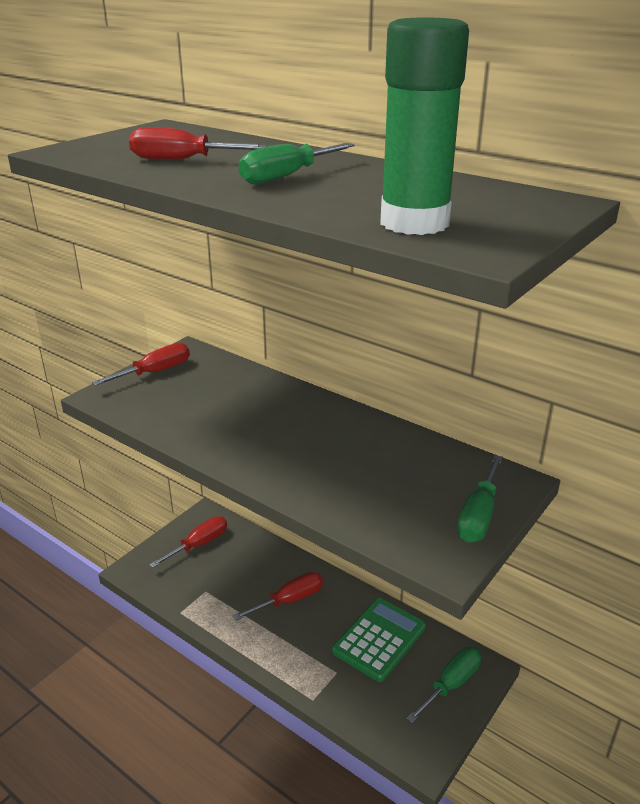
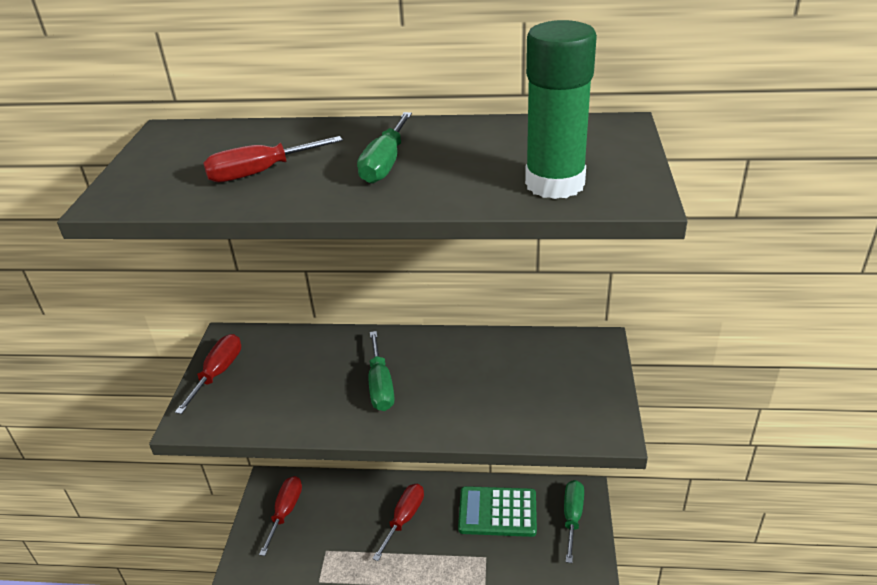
camera: 30 degrees left, 5 degrees up
(379, 639) = (497, 512): green calculator -> green calculator turned 90 degrees counterclockwise
(478, 515) = (599, 382): green screwdriver -> green screwdriver (380, 386)

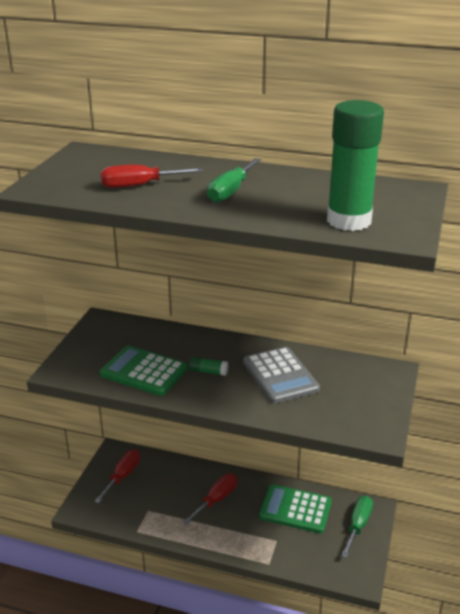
camera: 10 degrees right, 5 degrees down
(218, 373) = (88, 343): red screwdriver -> none
(300, 401) = (144, 371): none -> green calculator
(380, 386) = (208, 372): green screwdriver -> green glue stick
(469, 375) = (280, 376): none -> grey calculator

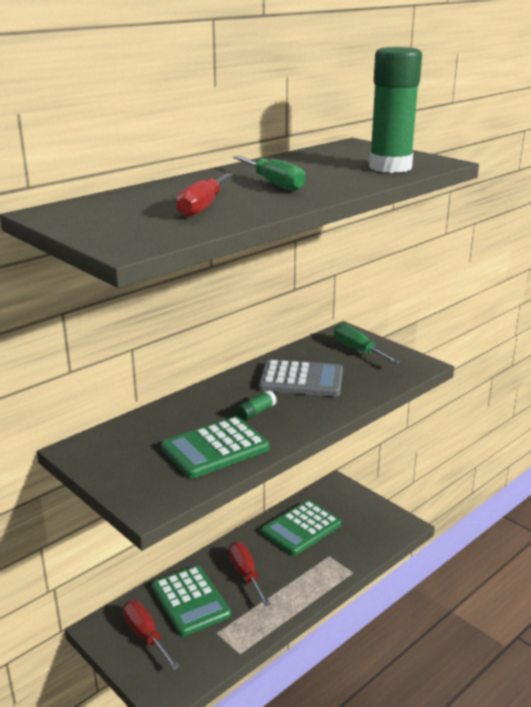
camera: 60 degrees left, 5 degrees down
(168, 482) = (190, 601): none -> green calculator
(358, 525) = (348, 501): green screwdriver -> green screwdriver (358, 350)

